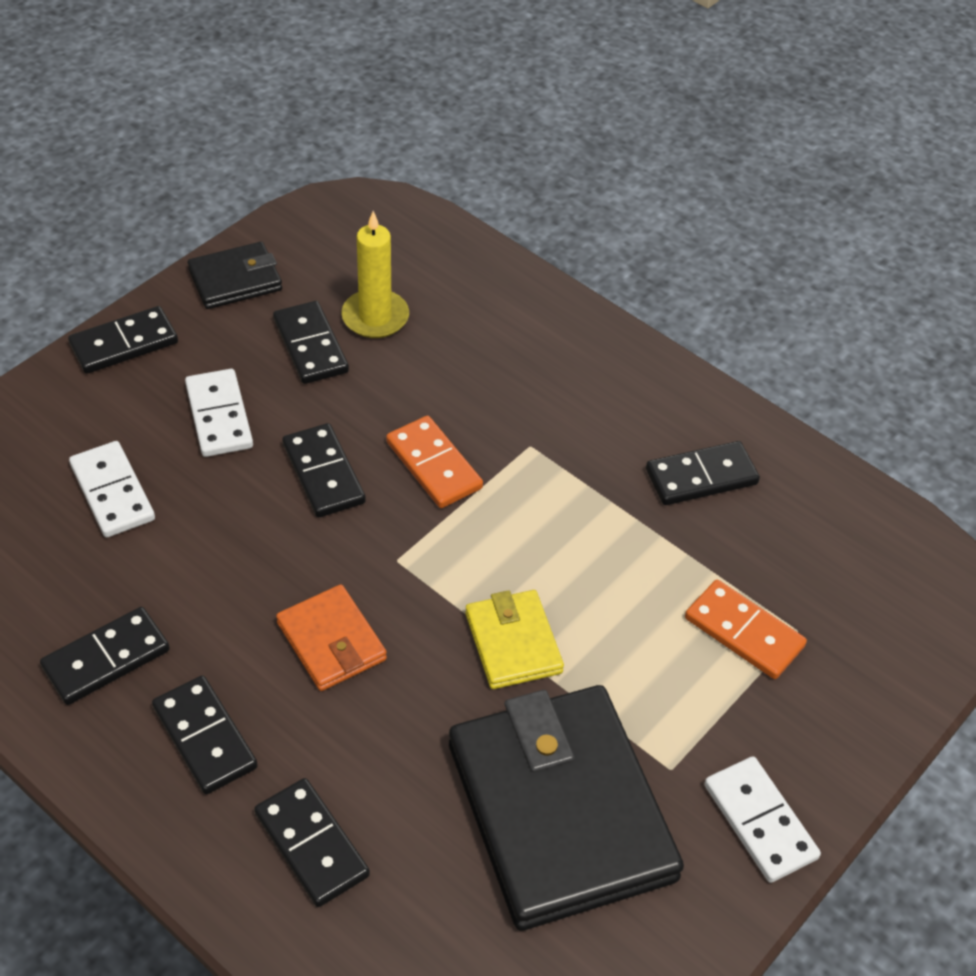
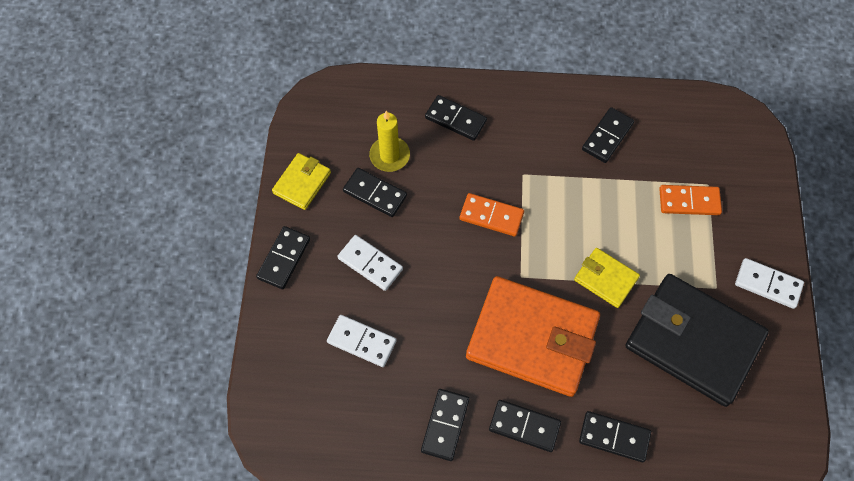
camera: 35 degrees left, 15 degrees up
(235, 280) = (302, 183): black wallet -> yellow wallet
(323, 473) = (447, 258): black domino -> black domino (455, 119)
(331, 641) = (532, 338): orange wallet -> orange wallet, size x2.10

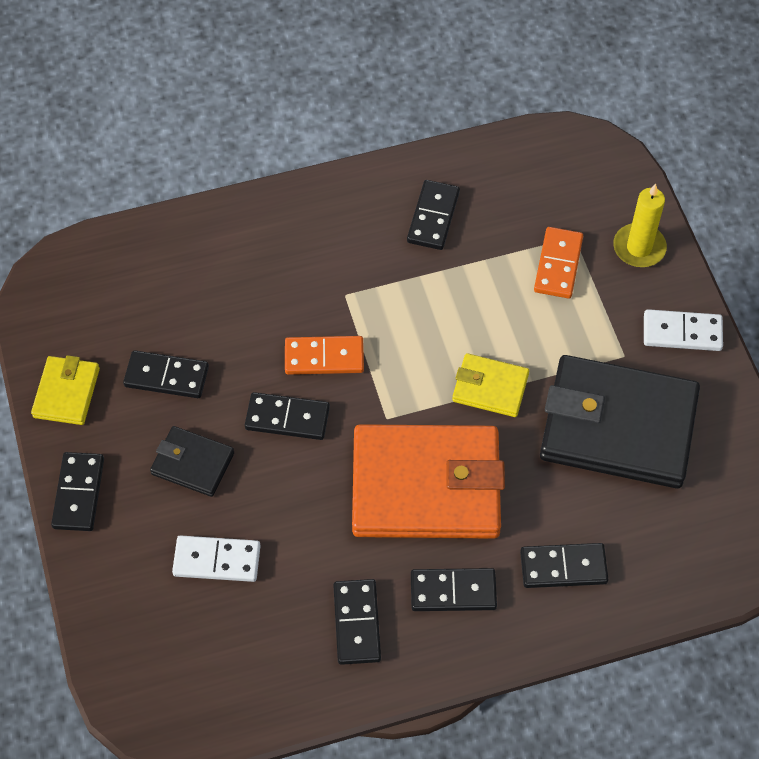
camera: 20 degrees left, 5 degrees down
(370, 263) = (192, 463): white domino -> black wallet
(389, 155) = (168, 324): yellow candle -> yellow candle (639, 248)
(455, 119) = (236, 253): black domino -> black domino (287, 418)
(689, 201) = (558, 265): orange domino -> orange domino turned 60 degrees counterclockwise

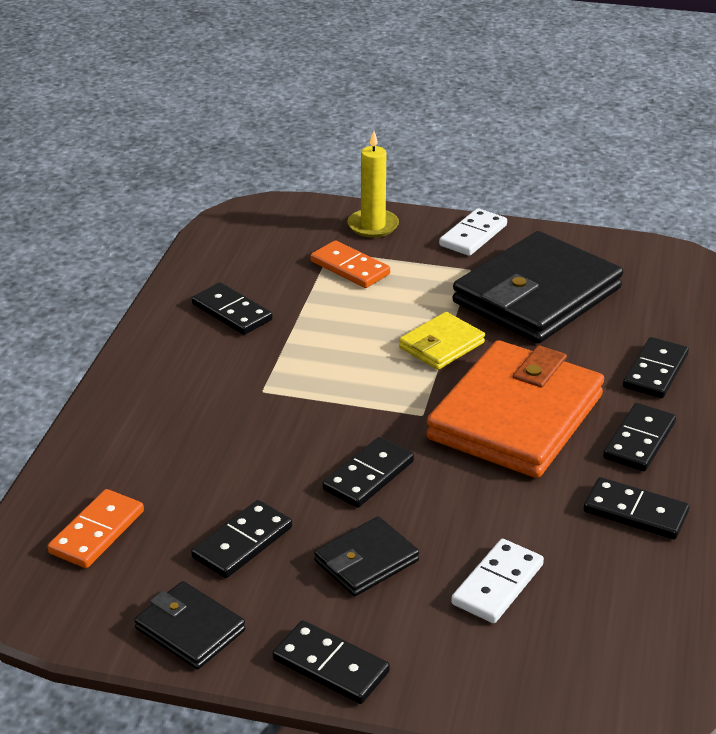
camera: 60 degrees left, 25 degrees down
(66, 393) = (190, 629): yellow wallet -> black wallet
(324, 357) = (321, 428): orange domino -> orange domino (97, 532)

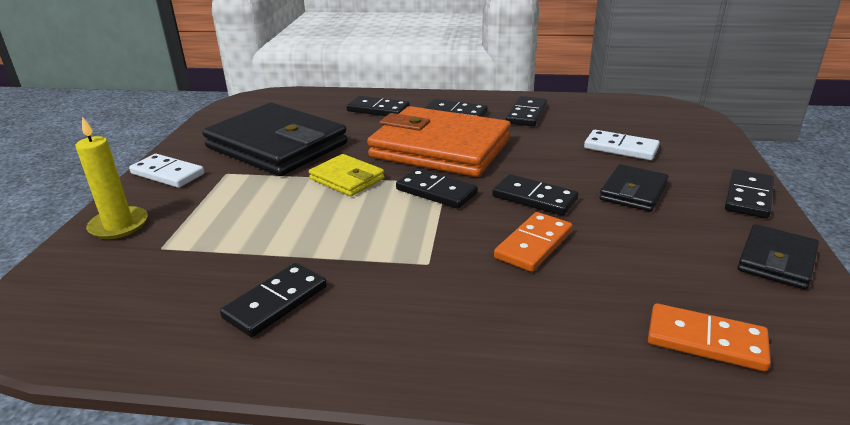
camera: 95 degrees left, 5 degrees down
(242, 542) = (654, 248): black domino -> black domino (436, 192)
(350, 268) = (202, 232): orange domino -> orange domino (533, 244)
(366, 561) = (633, 192): black wallet -> black wallet turned 75 degrees clockwise

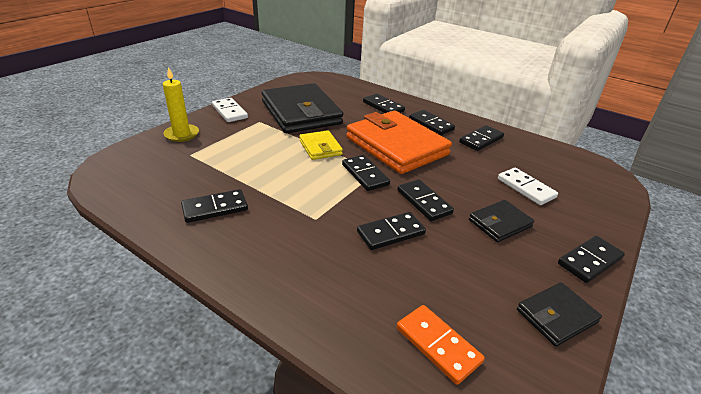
camera: 25 degrees right, 5 degrees up
(533, 244) = (390, 233): orange domino -> black domino

